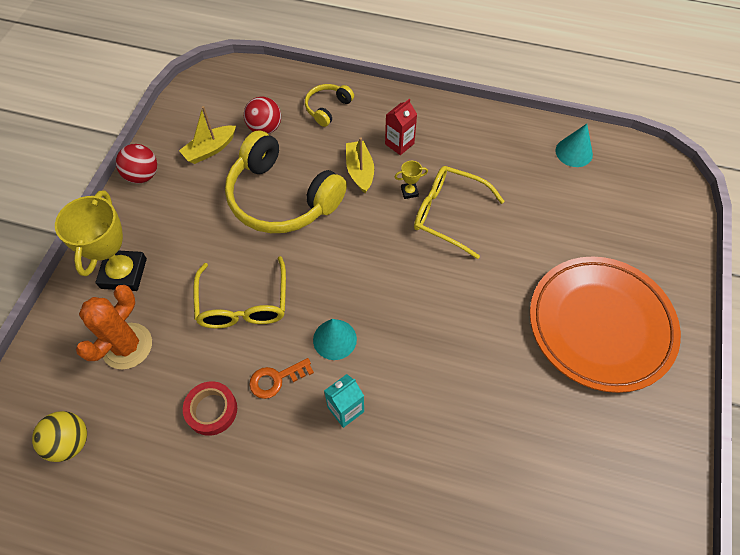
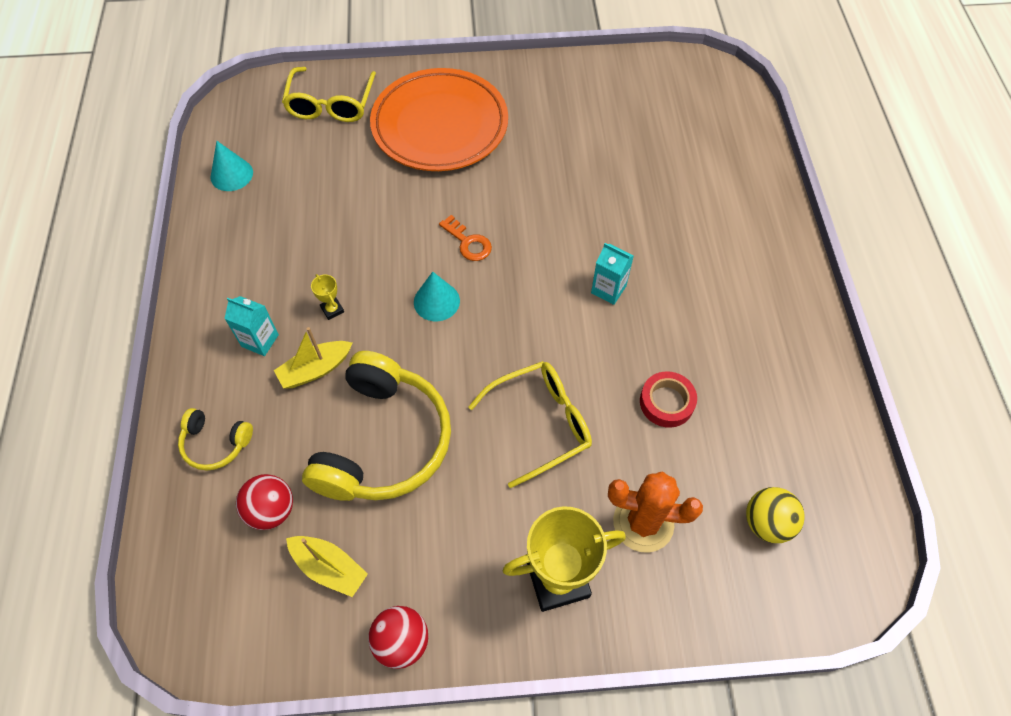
camera: 110 degrees left, 0 degrees up
(276, 379) = (608, 357): orange key -> orange key (468, 242)
(334, 339) = (543, 322): turquoise cone -> turquoise cone (436, 301)
(399, 144) = (260, 340): red carton -> turquoise carton
(449, 214) = (352, 264): yellow glasses -> yellow glasses (331, 103)

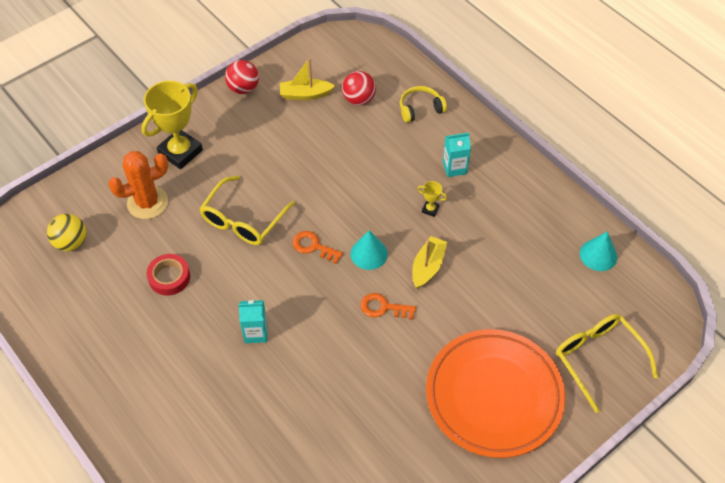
camera: 145 degrees right, 5 degrees down
(315, 369) = (405, 172): yellow boat -> yellow boat (428, 267)
(382, 441) = (329, 159): yellow headphones -> none
(486, 343) = (313, 246): none -> orange key

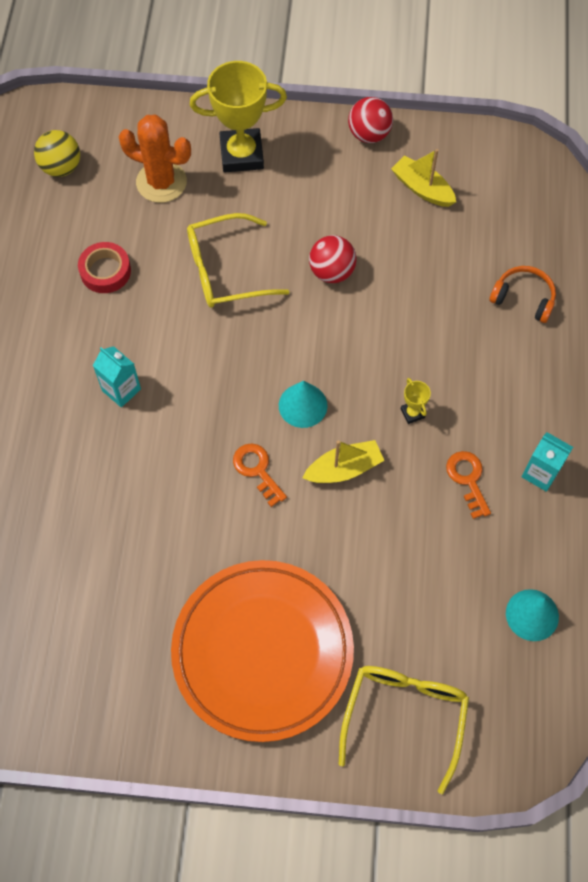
camera: 45 degrees right, 10 degrees up
(313, 246) = (260, 353): orange key -> orange key (468, 479)
(359, 99) = (470, 237): red ball -> red ball (332, 272)
(420, 109) = (523, 298): yellow headphones -> orange headphones
(454, 168) = (487, 391): turquoise carton -> turquoise carton (540, 473)

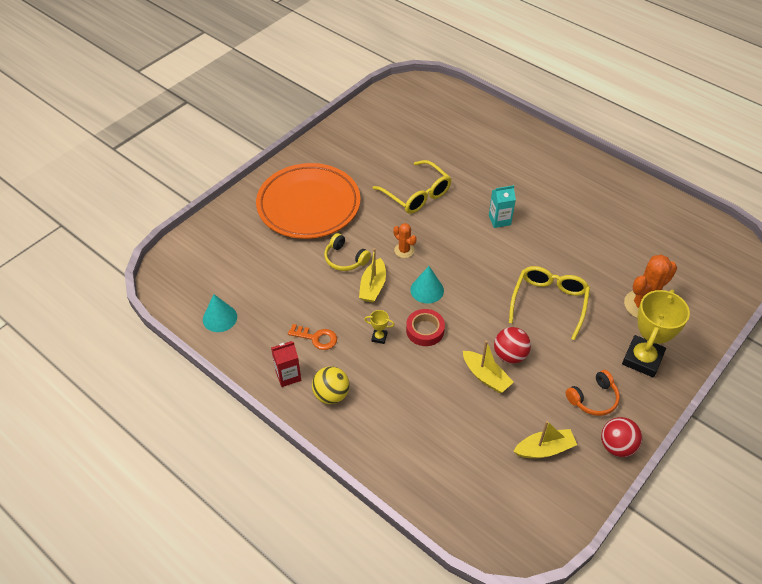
camera: 125 degrees right, 15 degrees down
(61, 167) = (686, 263): yellow ball -> yellow ball (331, 395)
(105, 271) = (587, 248): red tape -> red tape (425, 330)
(257, 470) = (404, 250): orange key -> orange cactus
(324, 532) = (345, 259): none -> yellow headphones
(378, 279) = (485, 376): none -> yellow boat
(404, 718) = (227, 238): yellow glasses -> yellow glasses (416, 194)
(523, 298) = (409, 450): orange headphones -> orange headphones (593, 398)
(540, 473) = (288, 376): turquoise carton -> red carton

